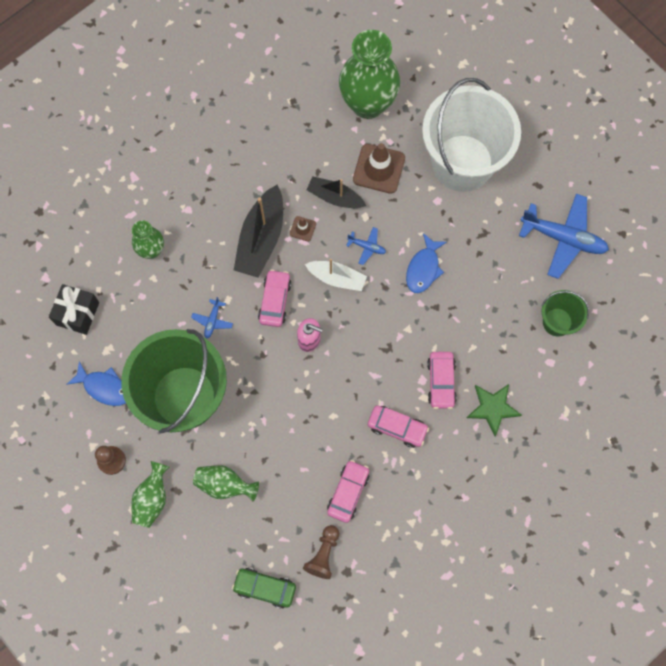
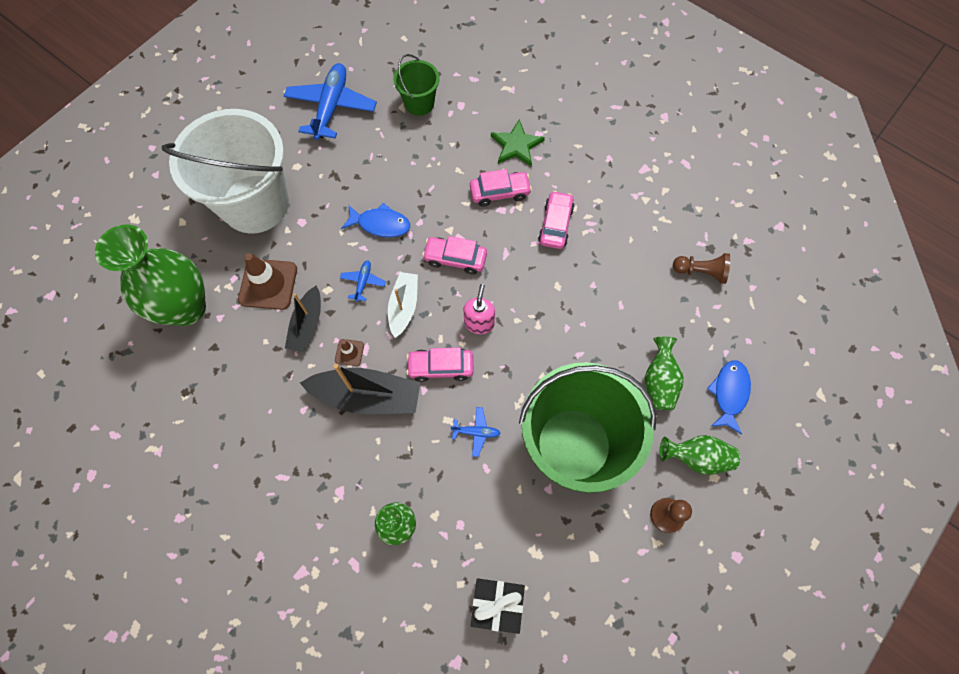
camera: 100 degrees left, 5 degrees down
(104, 387) = (583, 545): blue fish -> blue fish (729, 393)
(264, 588) = (752, 321): green car -> none
(348, 492) = (633, 259): pink car -> pink car (455, 259)

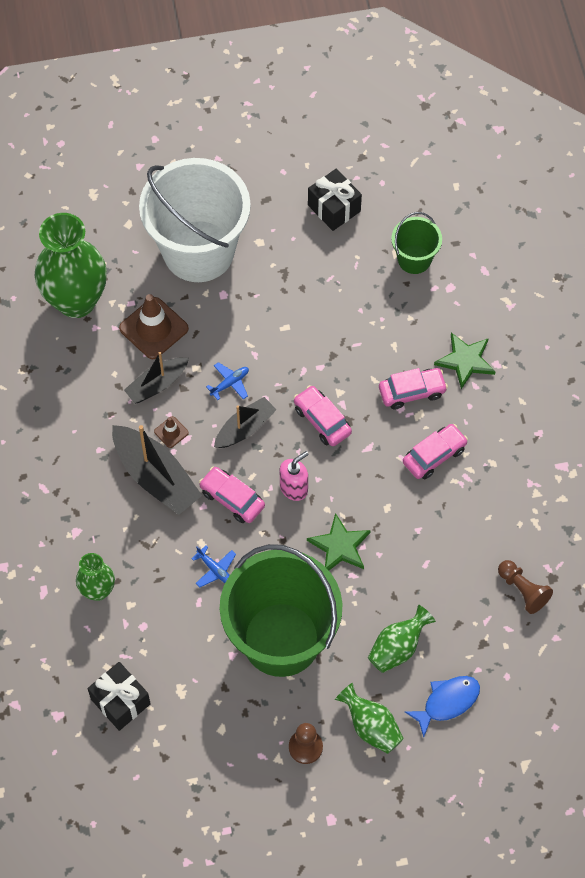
camera: 40 degrees right, 5 degrees down
(331, 107) = (334, 208): blue plane -> black gift
(380, 224) = (286, 345): blue fish -> none
(404, 307) = (245, 428): white boat -> black boat
(499, 192) = (412, 392): pink car -> pink car turned 45 degrees counterclockwise
(551, 340) = (340, 546): none -> green star

